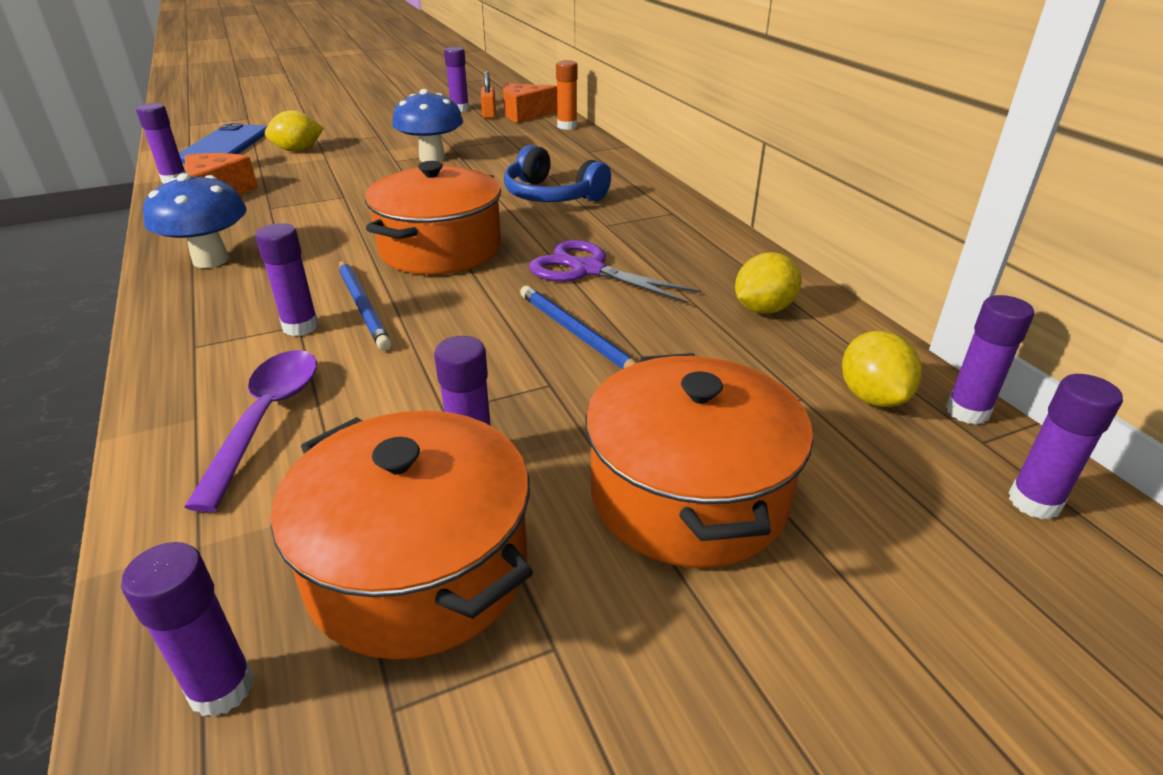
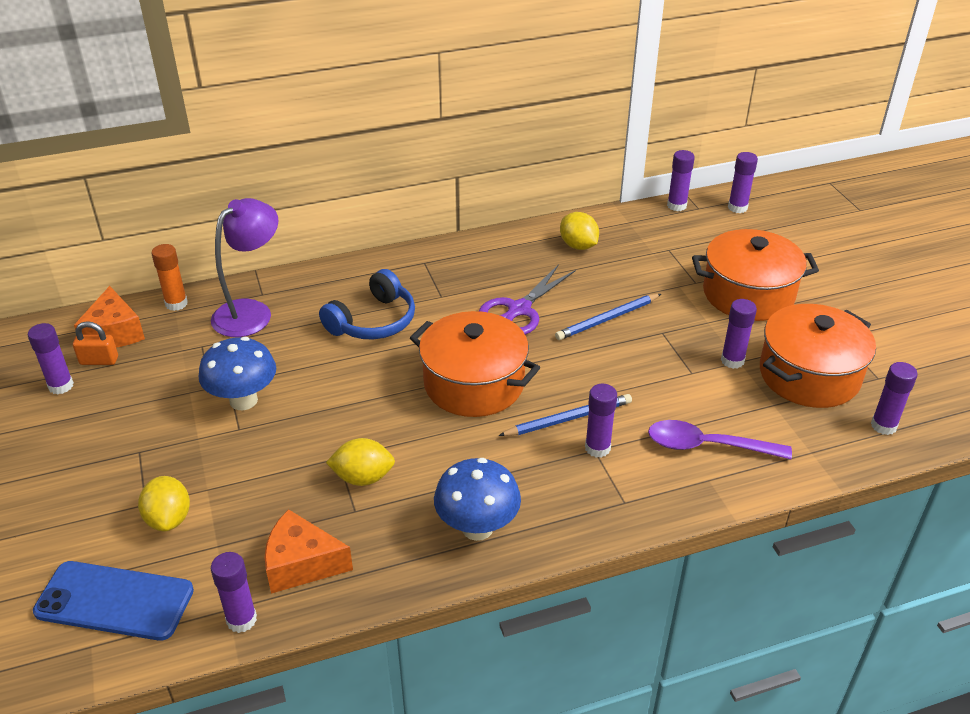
camera: 85 degrees left, 5 degrees up
(560, 149) = (251, 312): none -> purple lamp
(872, 397) = (667, 229): yellow lemon -> yellow lemon (363, 477)

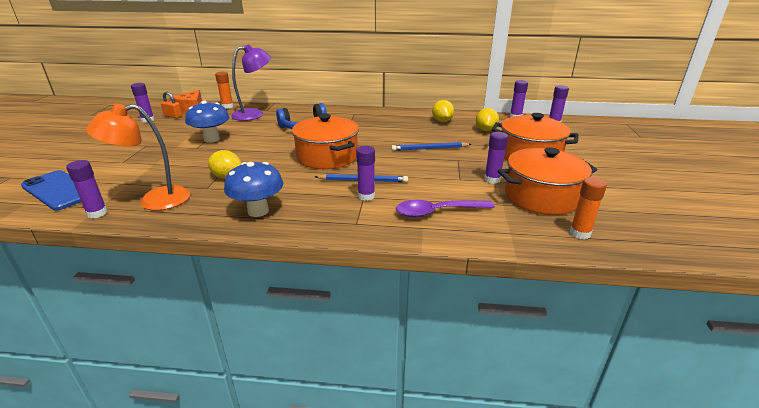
camera: 25 degrees right, 10 degrees down
(169, 519) = (123, 169): yellow lemon -> yellow lemon (485, 130)
(302, 564) = (154, 200): orange cheese -> orange lamp
(519, 310) = (383, 136): purple scissors -> none
(708, 446) = (438, 212): purple spoon -> purple spoon turned 45 degrees counterclockwise
(883, 426) = (580, 233): purple glue stick -> orange glue stick

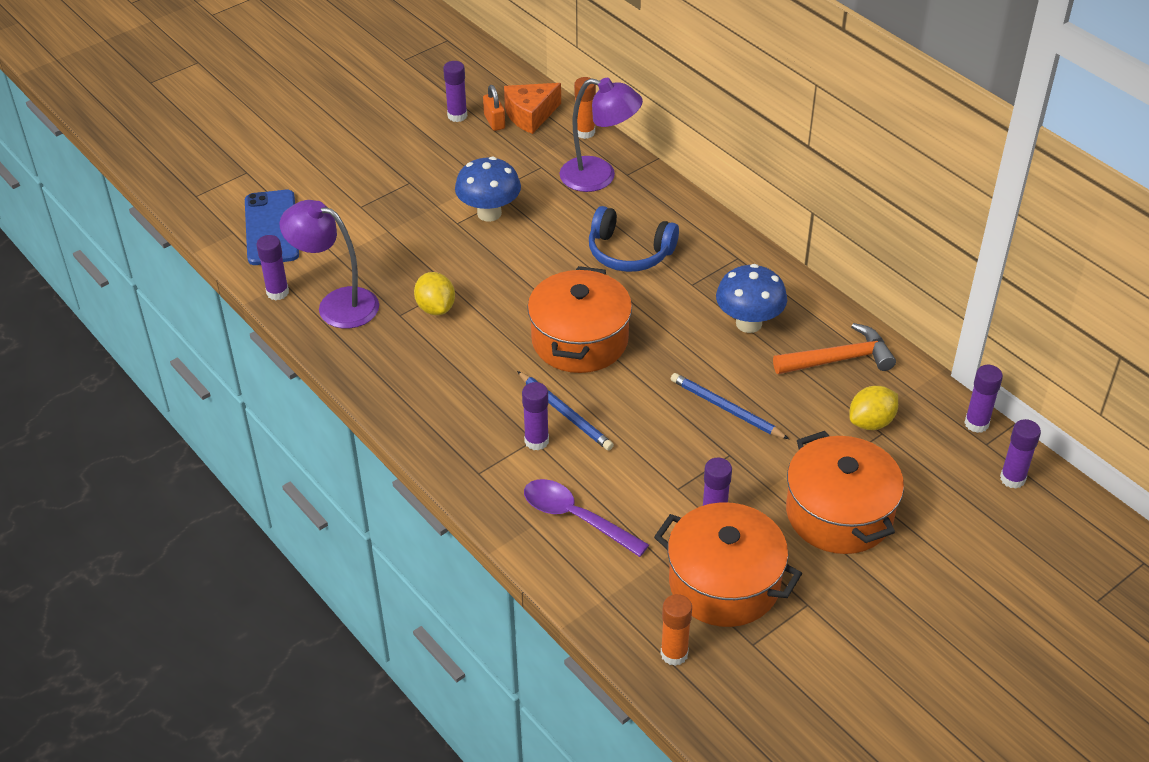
camera: 45 degrees right, 15 degrees up
(154, 200) = (337, 304): orange lamp -> purple lamp
(258, 211) = (411, 388): blue mushroom -> blue mushroom (748, 323)
(442, 121) = (839, 359): yellow lemon -> orange hammer

